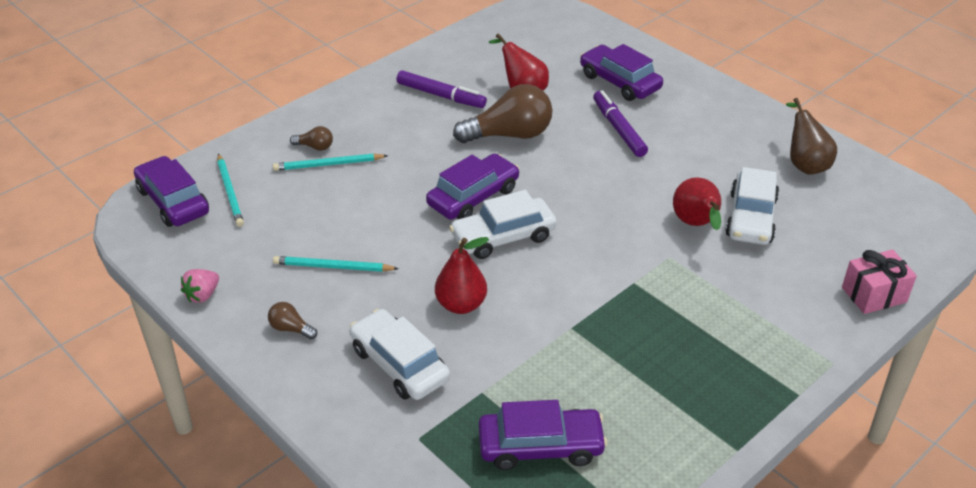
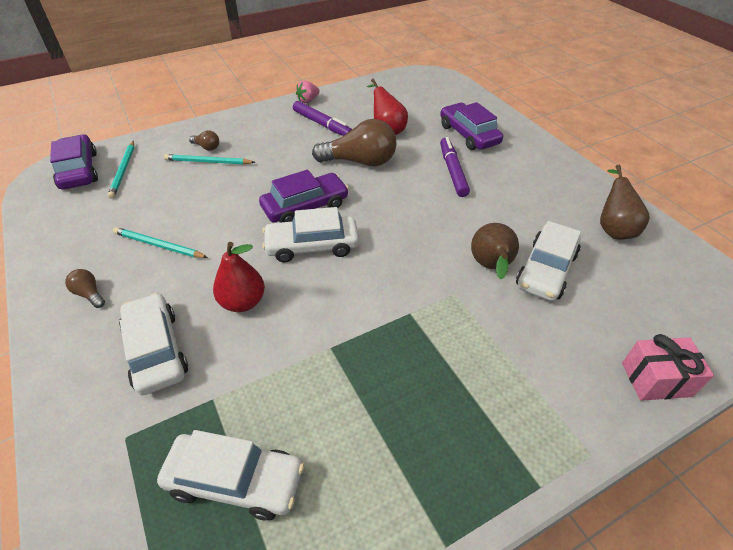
camera: 15 degrees right, 5 degrees up
(202, 295) = (44, 249): pink strawberry -> pink strawberry (308, 100)
(540, 446) = (235, 480): purple car -> white car
(696, 225) = (491, 267): red pear -> brown pear

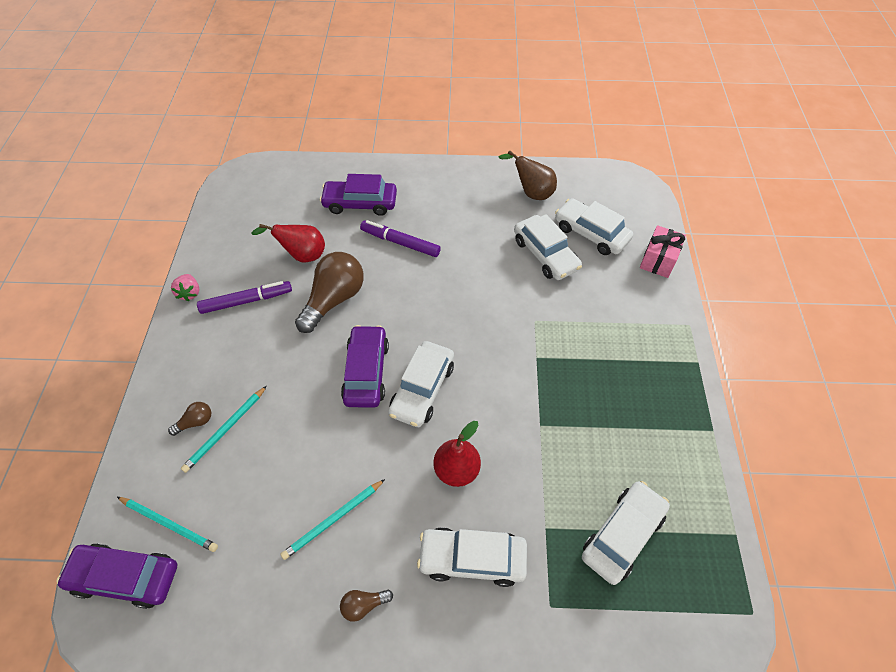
camera: 60 degrees left, 10 degrees up
(491, 267) = (523, 283): brown pear -> none
(618, 297) = (591, 233): none -> white car

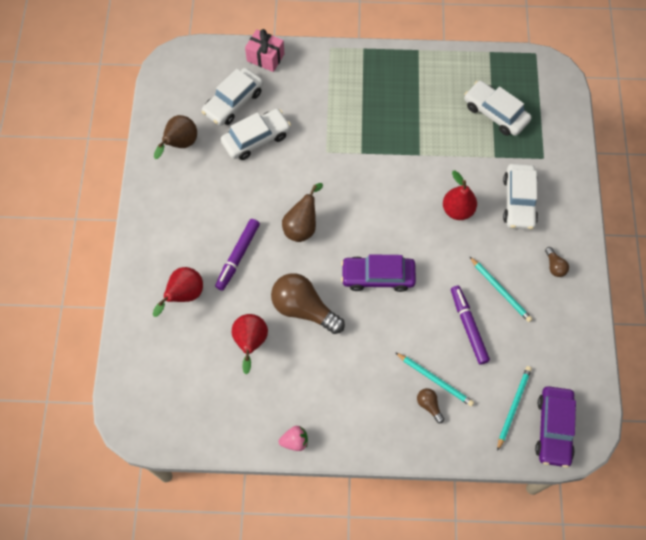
camera: 90 degrees left, 10 degrees up
(247, 301) = (305, 385): purple marker -> purple marker (468, 326)
(360, 203) = (184, 295): purple car -> red pear
(422, 389) = (392, 234): white car -> none
(434, 297) = (302, 226): none -> brown pear

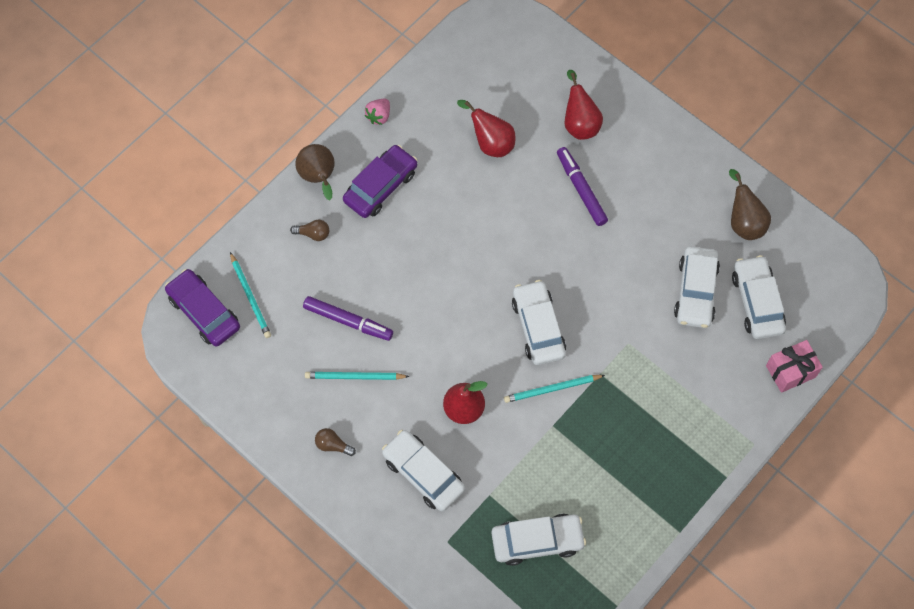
camera: 130 degrees right, 0 degrees up
(302, 226) = (565, 262): brown pear -> brown pear (319, 178)
(303, 308) = (484, 204): brown light bulb -> none
(363, 209) = (538, 327): none -> white car
(378, 276) = (460, 286): purple car -> purple car (381, 186)
(434, 379) = (329, 256): turquoise pencil -> turquoise pencil (552, 389)

